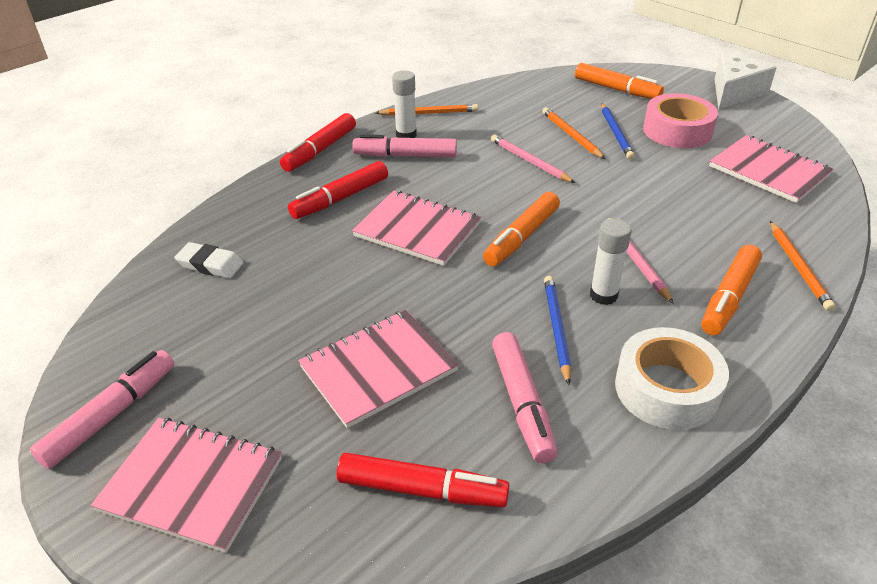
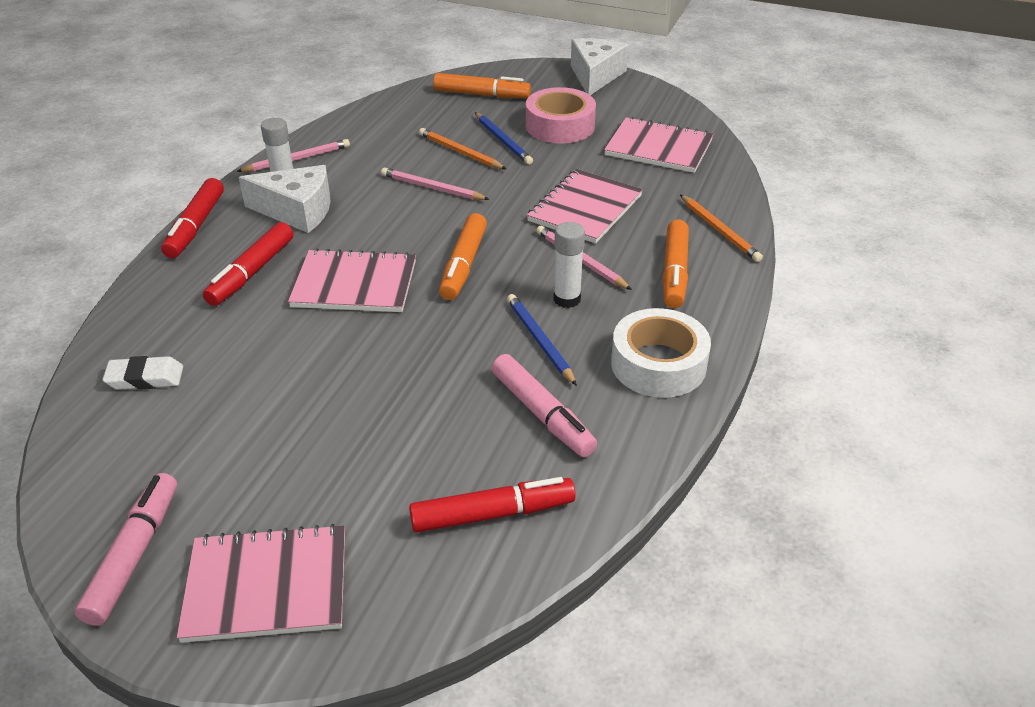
camera: 25 degrees left, 0 degrees up
(378, 369) = (391, 425): pink notebook -> pink notebook (585, 208)
(405, 156) = (297, 211): pink marker -> white cheese
(429, 113) = (297, 159): orange pencil -> pink pencil

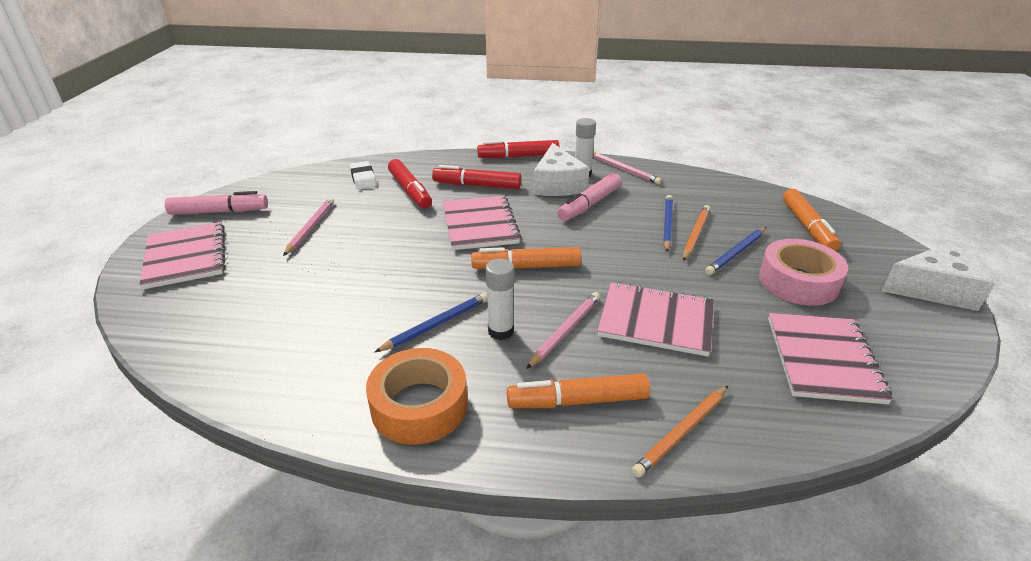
camera: 75 degrees right, 5 degrees down
(432, 188) = (628, 232): pink pencil -> pink pencil (311, 228)
(433, 162) = (667, 225): none -> blue pencil
(492, 514) = (231, 334): red marker -> red marker (410, 191)
(542, 414) = (342, 341): pink marker -> pink marker (589, 204)
(658, 364) = (419, 405): white tape -> orange tape

